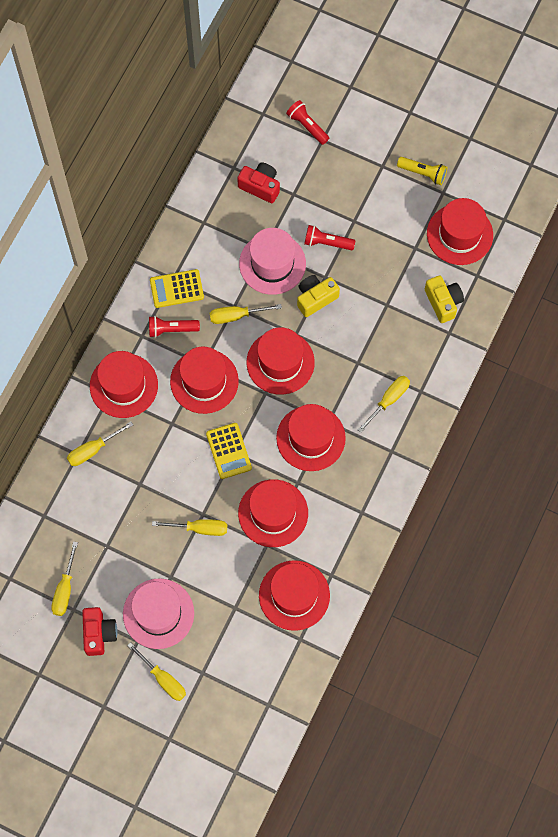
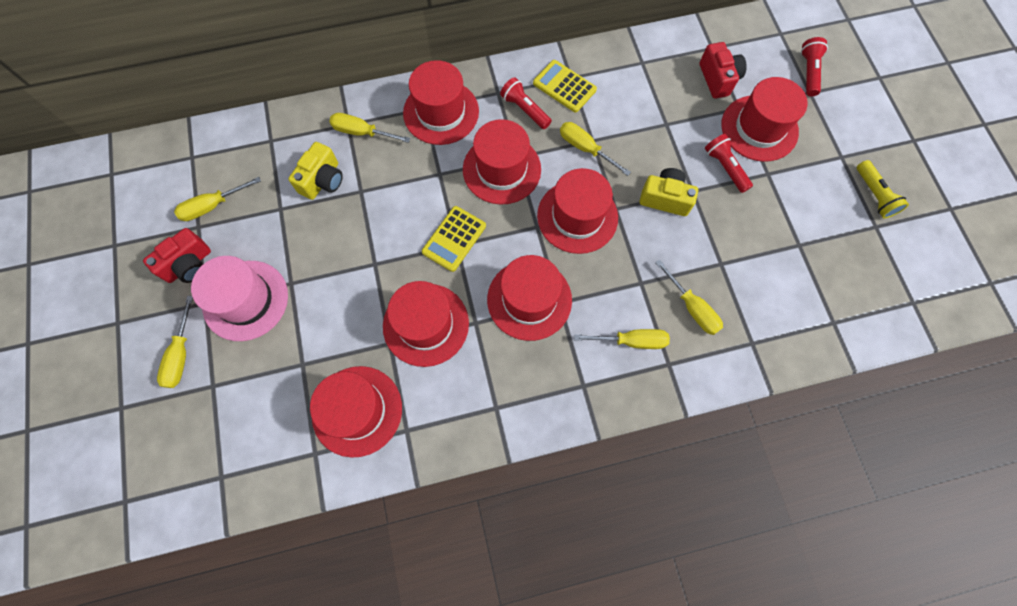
camera: 50 degrees right, 0 degrees up
(199, 528) = (358, 271): yellow screwdriver -> yellow screwdriver (692, 307)
(272, 263) = (660, 140): pink hat -> none
(443, 302) = (775, 312): yellow camera -> yellow camera (323, 180)
(459, 234) = (854, 273): red hat -> red hat (759, 128)

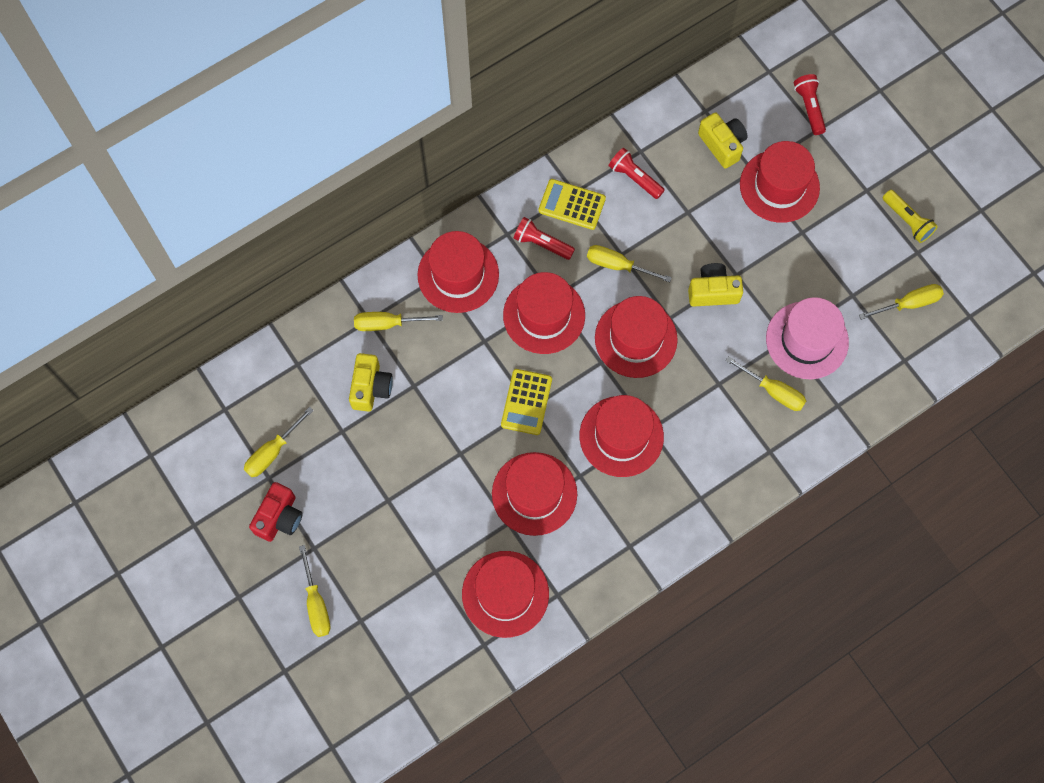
camera: 20 degrees left, 0 degrees up
(245, 300) = (352, 531): pink hat -> pink hat (807, 340)
(631, 341) = (728, 442): yellow screwdriver -> yellow screwdriver (908, 304)
(718, 79) = (722, 145): red camera -> yellow camera
(725, 167) = (759, 240): red flashlight -> red flashlight (634, 178)

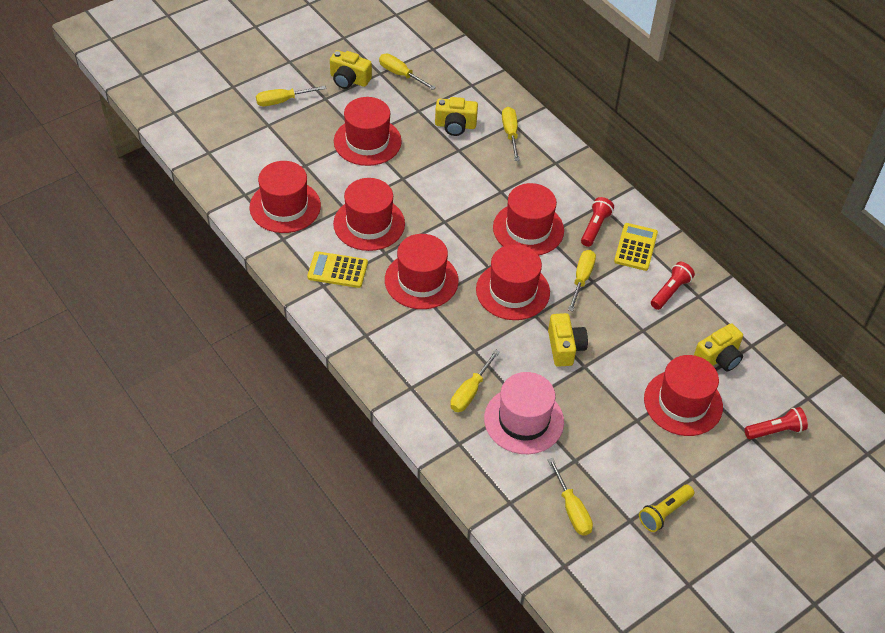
camera: 85 degrees right, 20 degrees down
(279, 517) = (349, 80): red camera -> yellow camera
(458, 275) = (558, 174): red hat -> red hat (367, 141)
(526, 402) = (449, 218): yellow calculator -> yellow calculator (337, 270)

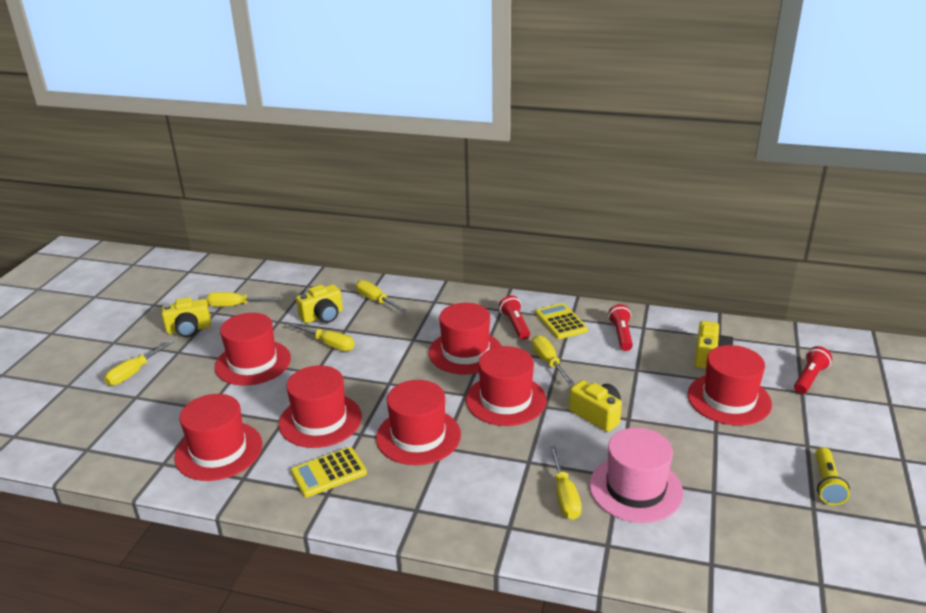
camera: 35 degrees left, 20 degrees down
(572, 509) = (763, 532): yellow screwdriver -> yellow screwdriver (329, 344)

